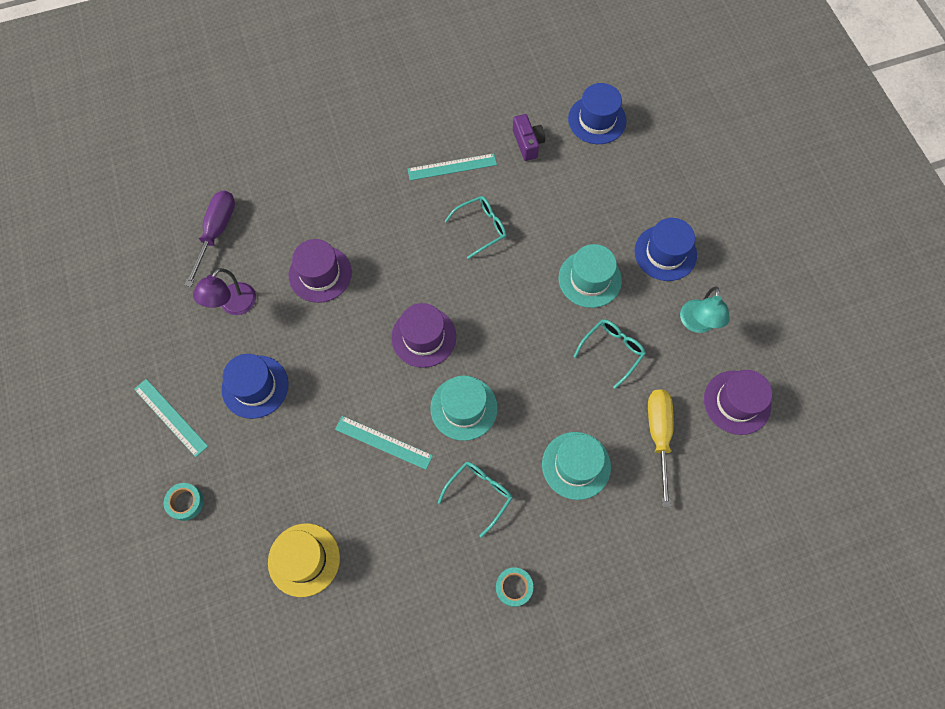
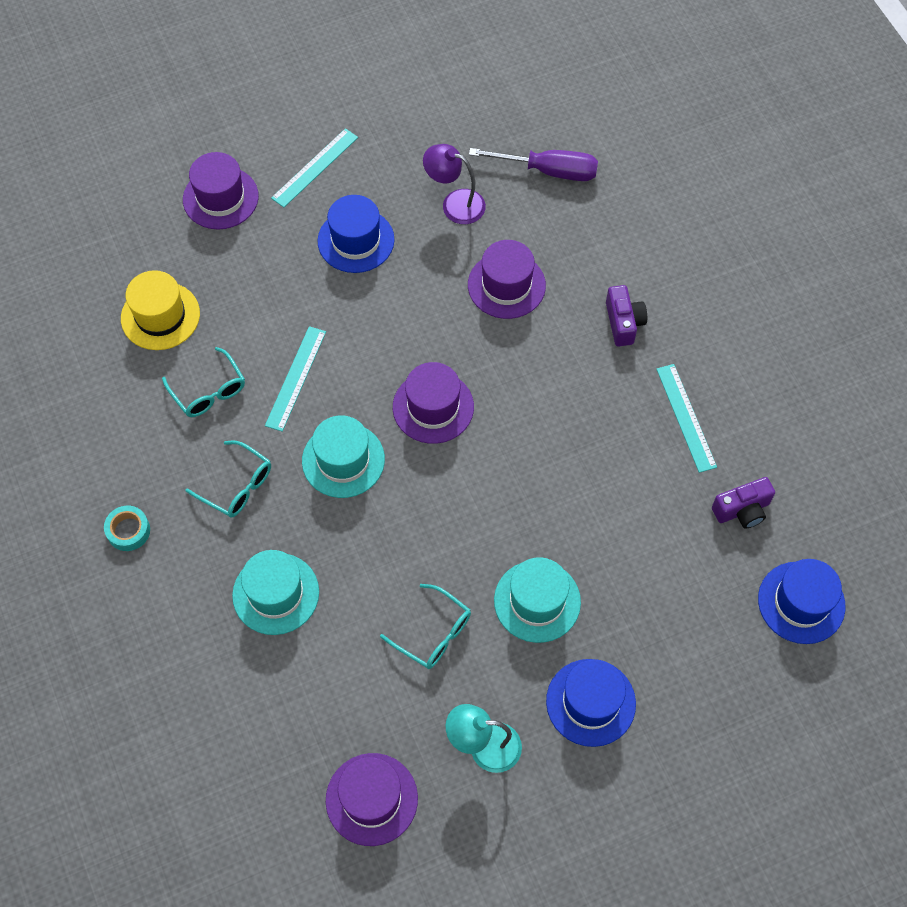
camera: 85 degrees right, 5 degrees down
(185, 502) = (220, 198): turquoise tape -> purple hat
(367, 196) = (623, 323): none -> purple camera
(481, 228) = (597, 461): turquoise glasses -> turquoise glasses (209, 391)
(658, 435) = (319, 694): yellow screwdriver -> none

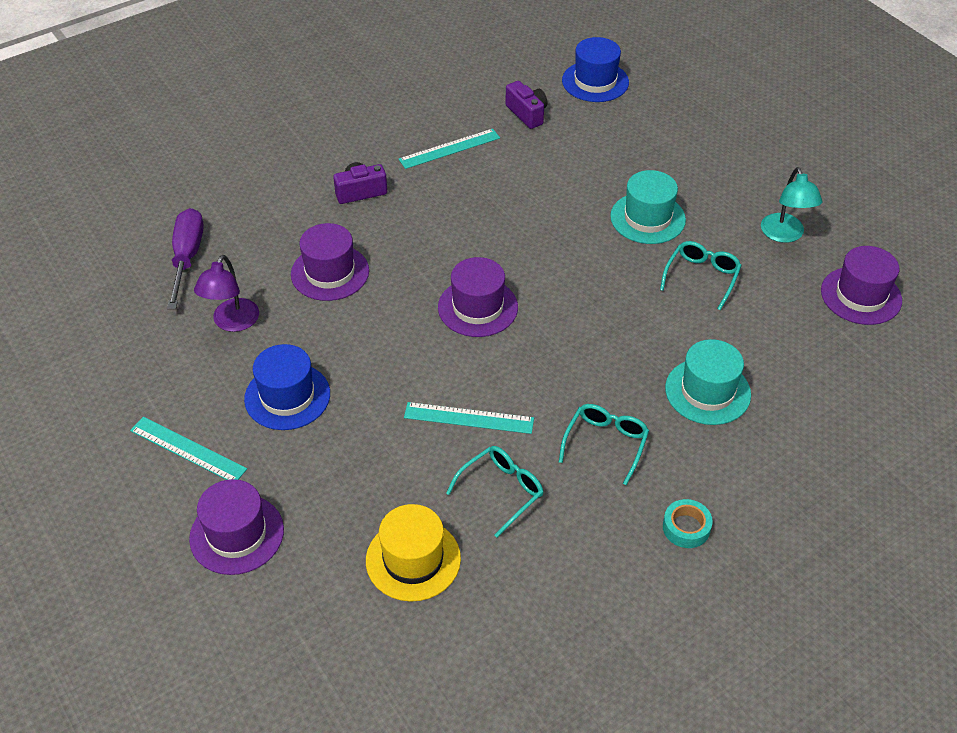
camera: 100 degrees left, 15 degrees down
(343, 460) = (552, 364): turquoise hat -> none
(590, 702) = (721, 180): blue hat -> none

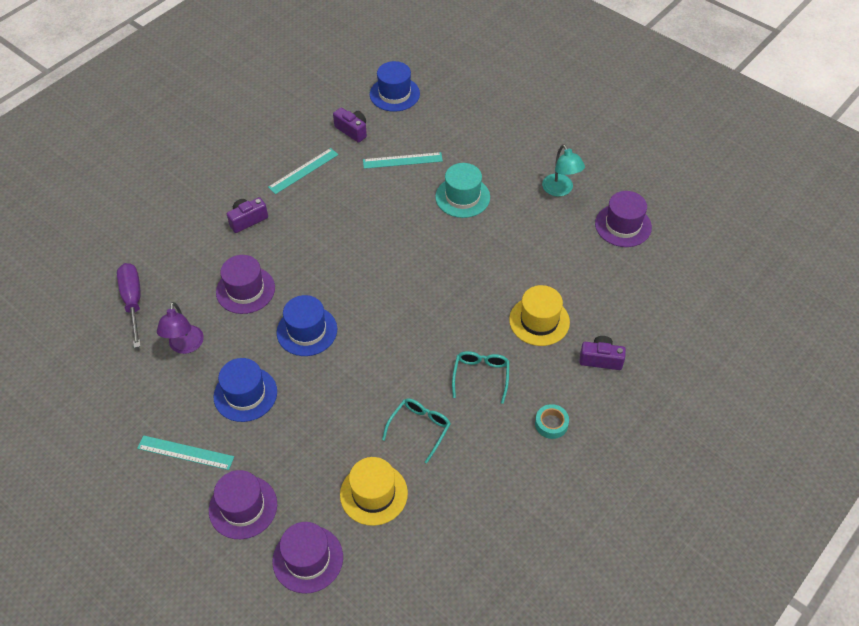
camera: 15 degrees left, 5 degrees up
(391, 337) = (307, 331): none -> blue hat
(469, 418) = (381, 379): turquoise ruler -> turquoise ruler (402, 160)
(478, 307) = (362, 293): purple hat -> purple hat (308, 559)
(702, 277) = (512, 235): turquoise glasses -> none
(707, 391) = (539, 321): turquoise hat -> yellow hat
(781, 459) = (600, 359): none -> purple camera

